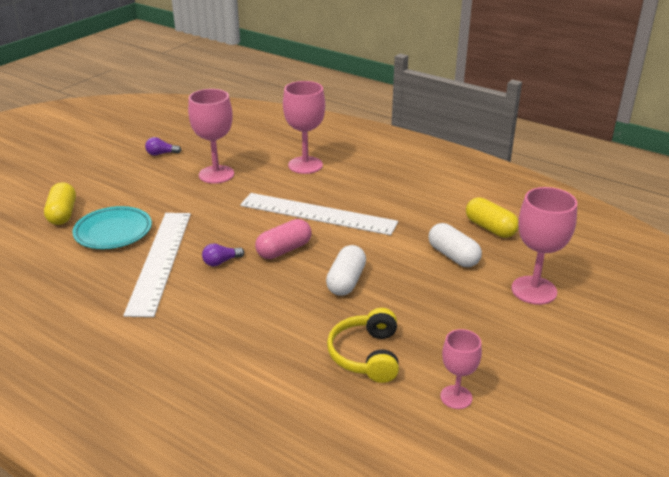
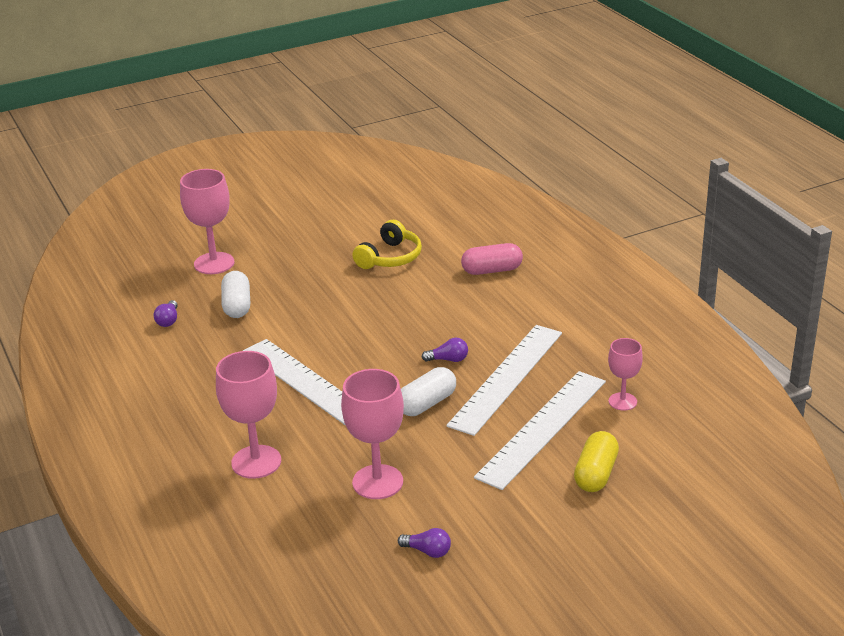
camera: 150 degrees left, 0 degrees up
(113, 232) = (542, 428): turquoise plate -> white ruler
(284, 250) = (380, 354): pink capsule -> pink capsule (492, 270)
(346, 281) = (352, 310): white capsule -> white capsule (426, 404)
(456, 397) = (357, 222): pink goblet -> pink goblet (622, 401)
(490, 228) = (168, 320): yellow capsule -> purple light bulb

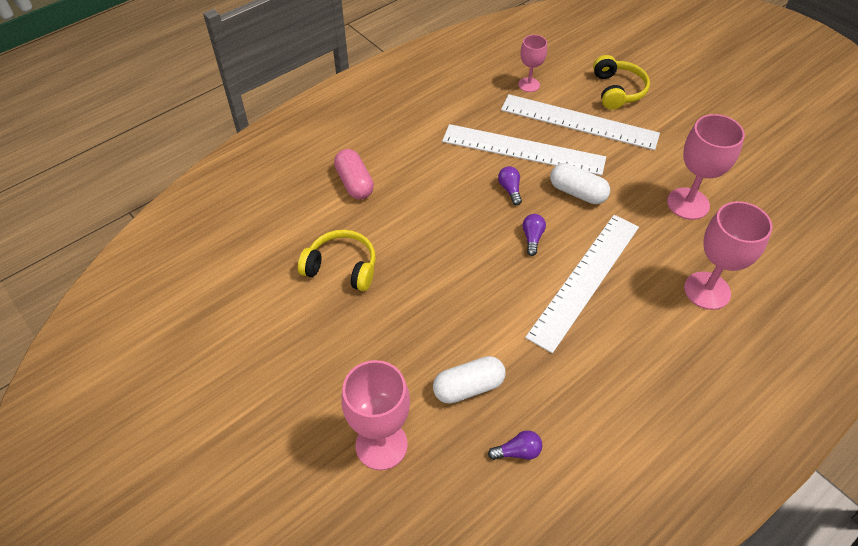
camera: 105 degrees left, 20 degrees up
(427, 551) = (743, 162): purple light bulb -> purple light bulb (532, 238)
(596, 474) = (617, 90): yellow capsule -> yellow headphones

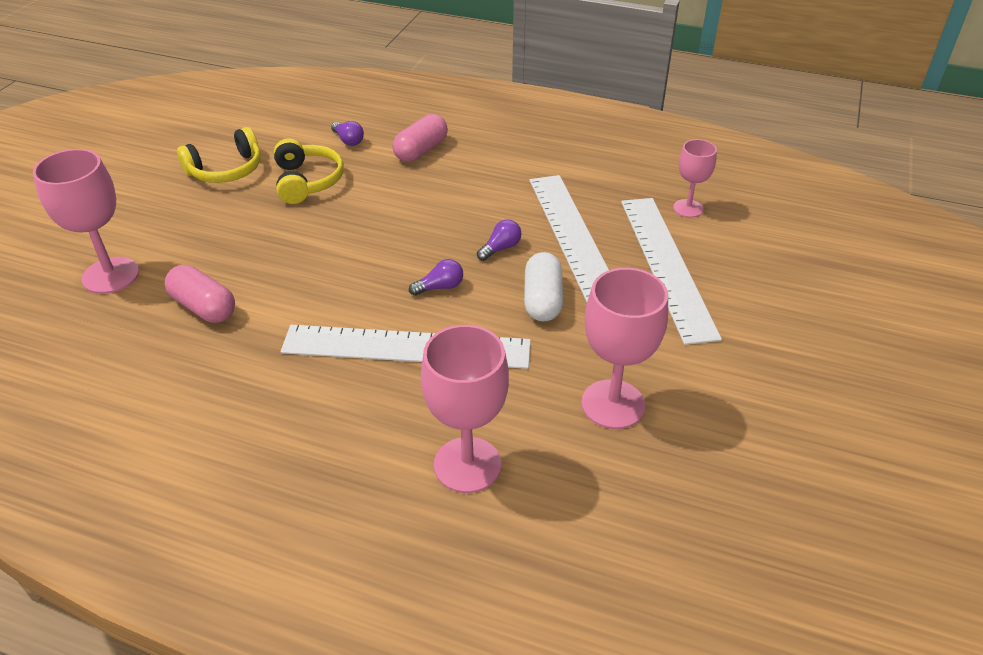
camera: 60 degrees right, 10 degrees down
(468, 387) = (204, 307): white capsule -> pink capsule
(517, 452) = (137, 367): purple light bulb -> purple light bulb (348, 140)
(617, 90) = (762, 280): yellow headphones -> yellow headphones (226, 170)

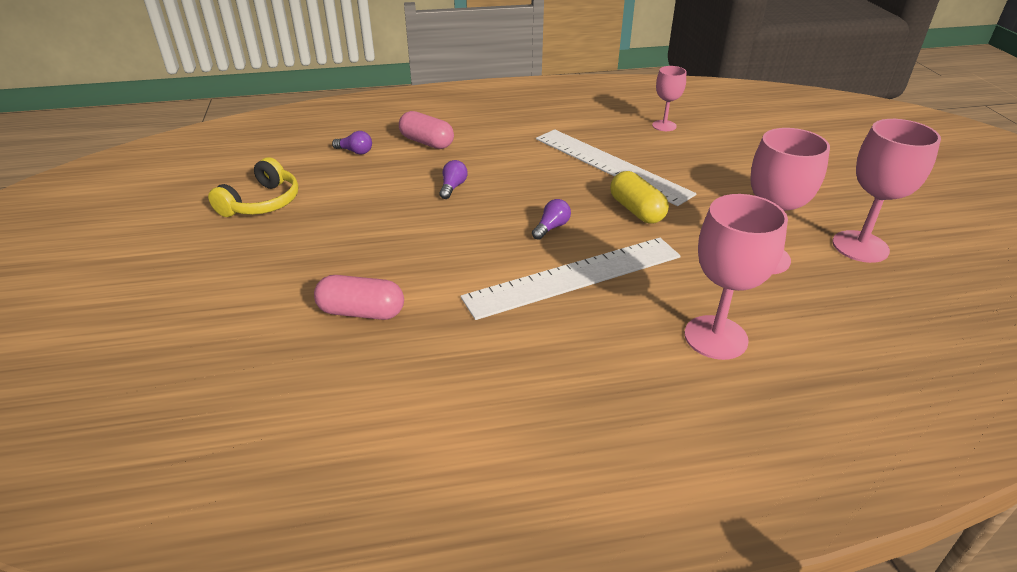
camera: 30 degrees left, 5 degrees down
(110, 275) = (233, 320): pink goblet -> pink goblet (860, 246)
(307, 181) = (351, 189): yellow headphones -> none
(421, 150) = (427, 142): pink capsule -> pink capsule turned 60 degrees counterclockwise
(500, 248) = (566, 188): purple light bulb -> purple light bulb (453, 187)
(542, 300) = (636, 210): white capsule -> yellow capsule
(667, 265) = (692, 162): white ruler -> none

